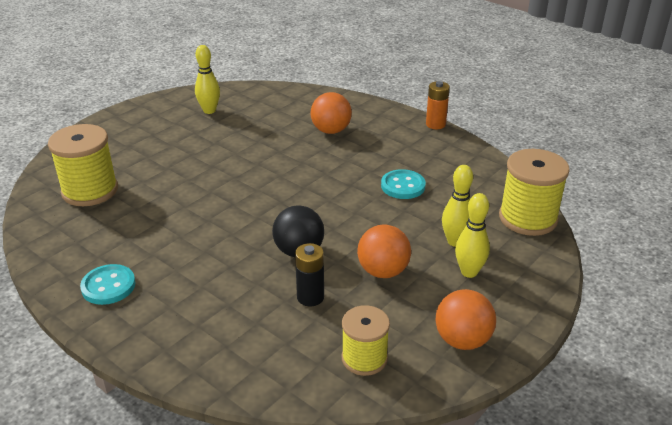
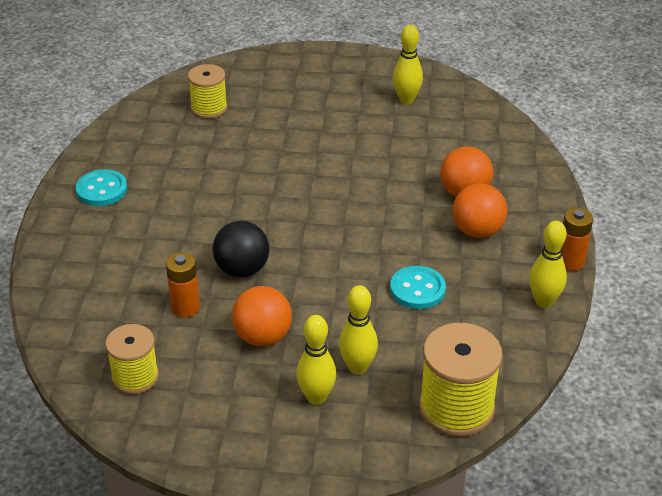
camera: 55 degrees right, 5 degrees up
(90, 191) = (209, 108): yellow spool -> yellow spool, size x0.64
(310, 297) = (185, 307): black battery -> orange battery
(461, 147) = (544, 301): none -> yellow bowling pin
(462, 340) = (210, 432): orange ball -> orange ball (477, 231)

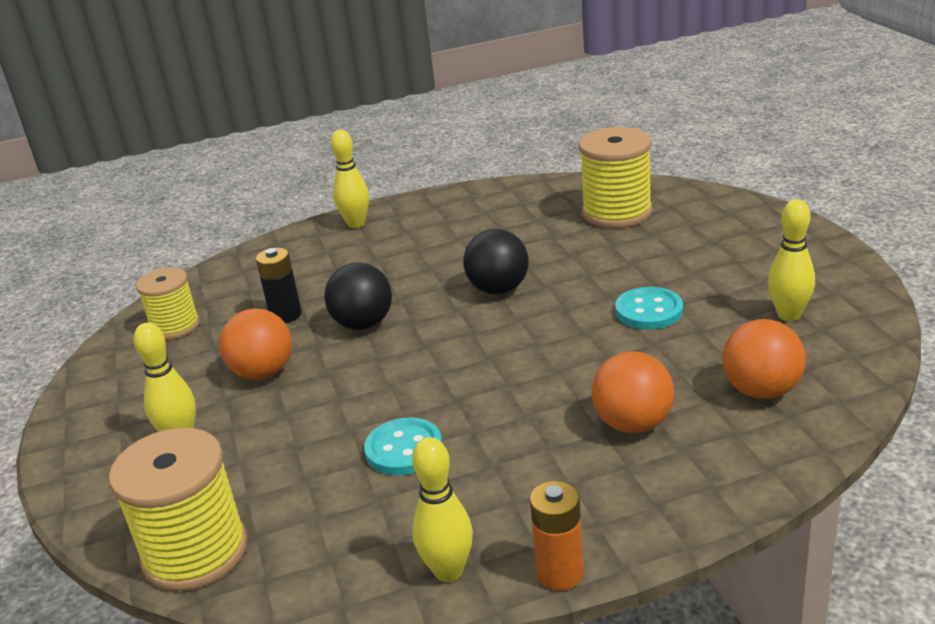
camera: 70 degrees right, 10 degrees down
(101, 190) = (432, 214): turquoise button -> turquoise button (649, 311)
(185, 307) = (286, 315): orange battery -> black battery
(209, 108) = (617, 212): yellow spool -> yellow spool, size x1.57
(260, 193) = (498, 289): none -> black ball
(357, 367) = (240, 451): yellow bowling pin -> yellow bowling pin (356, 224)
(477, 231) = (559, 461): orange ball -> orange ball (761, 391)

